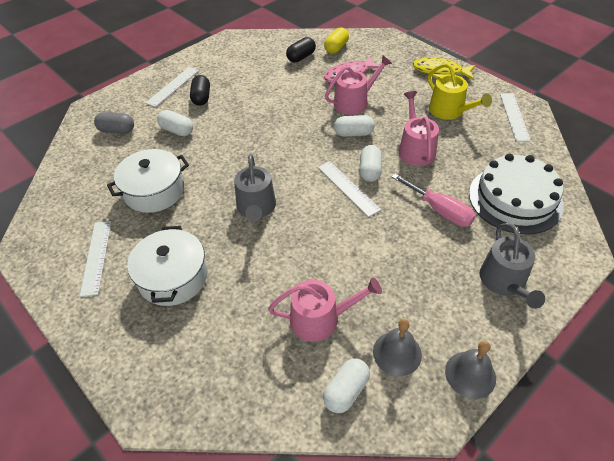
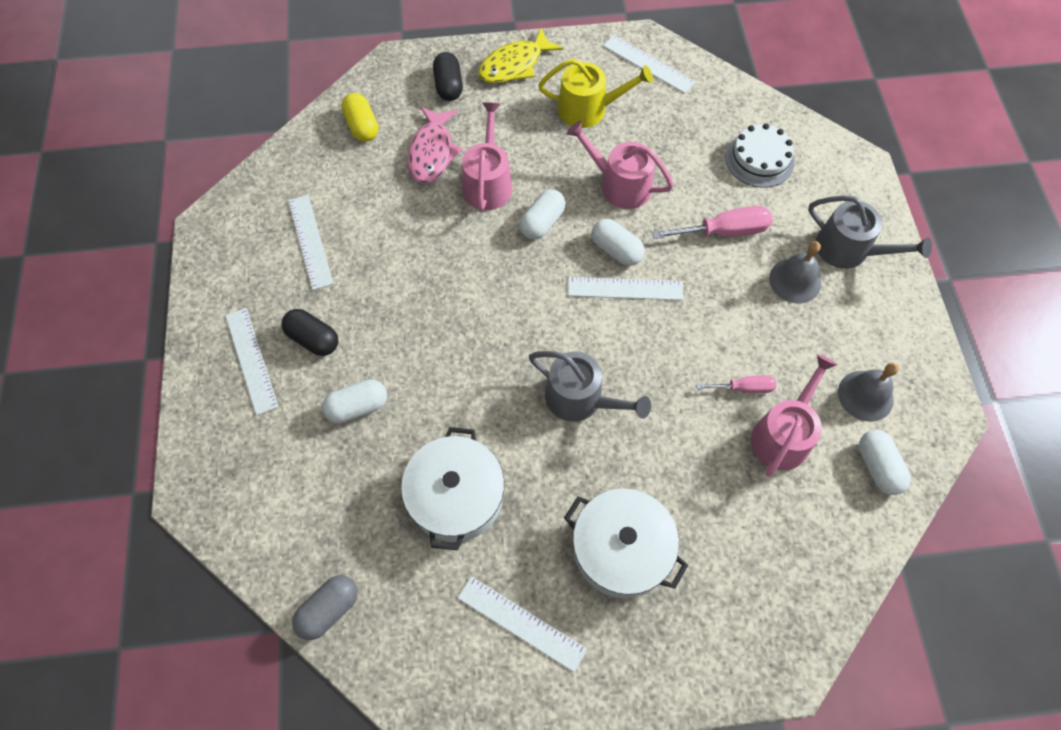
camera: 55 degrees left, 15 degrees up
(117, 130) = (285, 482): grey capsule -> grey capsule (329, 609)
(253, 68) = (310, 241): none -> white ruler
(301, 57) = (342, 175): black capsule -> black capsule (448, 86)
(336, 279) = (744, 388): none -> pink screwdriver
(470, 374) = (924, 354): grey bell -> grey bell (795, 280)
(515, 199) = (759, 159): white cake -> white cake, size x0.61

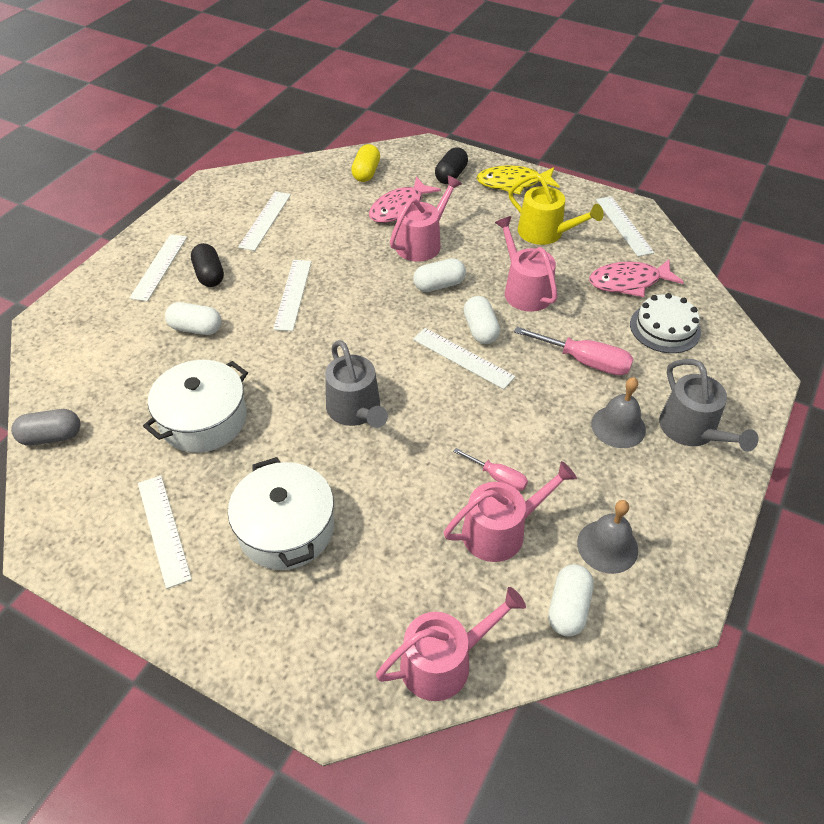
camera: 35 degrees right, 15 degrees down
(416, 312) = (293, 294): none -> white ruler
(697, 126) = (628, 282): none -> pink fish
(830, 573) = (444, 661): none -> pink watering can

